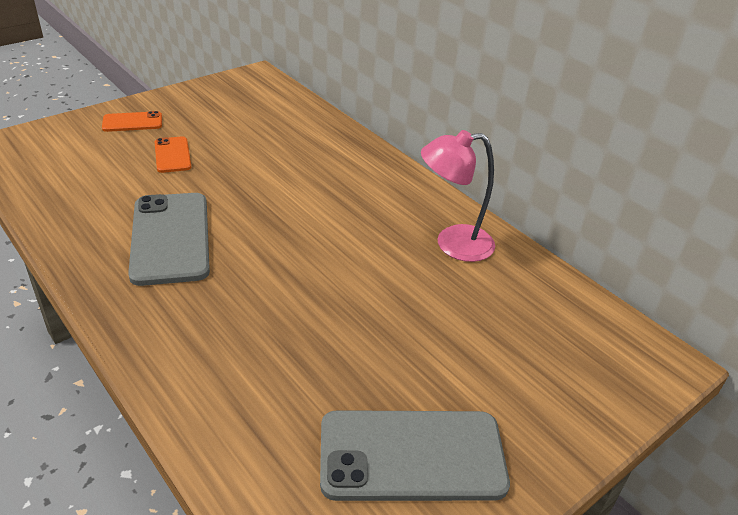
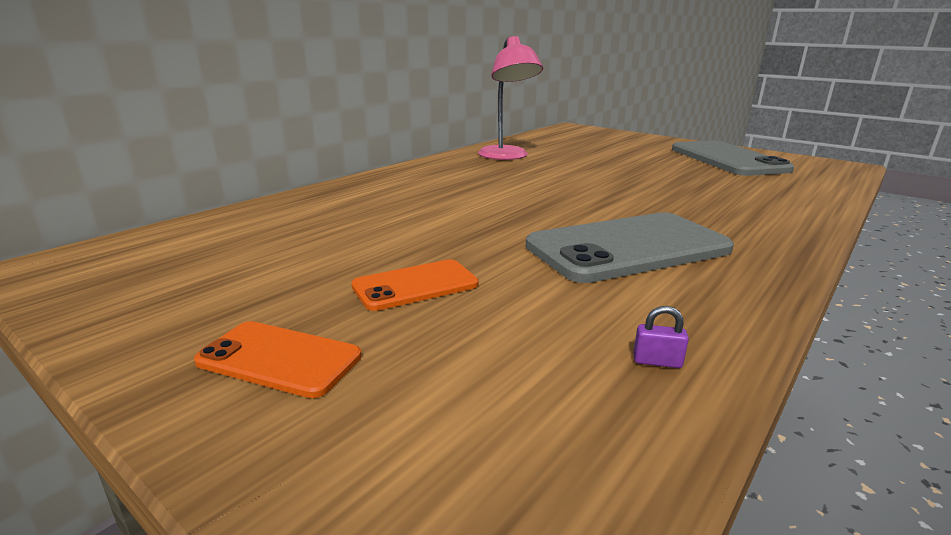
camera: 100 degrees left, 15 degrees down
(54, 202) = (657, 361): none -> purple padlock
(132, 122) = (279, 359): orange phone -> orange phone turned 45 degrees counterclockwise

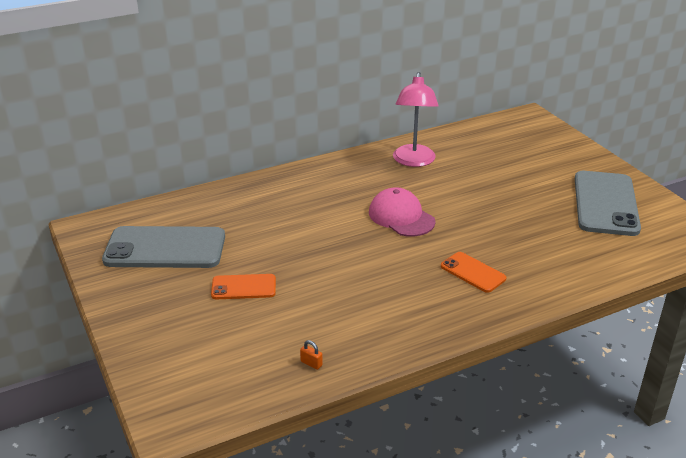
camera: 25 degrees right, 10 degrees up
(279, 359) = (161, 315): orange phone -> orange phone (473, 272)
(551, 190) = (401, 217): none -> pink cap
(628, 248) = (386, 289): grey phone -> grey phone (165, 248)
(657, 361) = (311, 363): purple padlock -> orange padlock

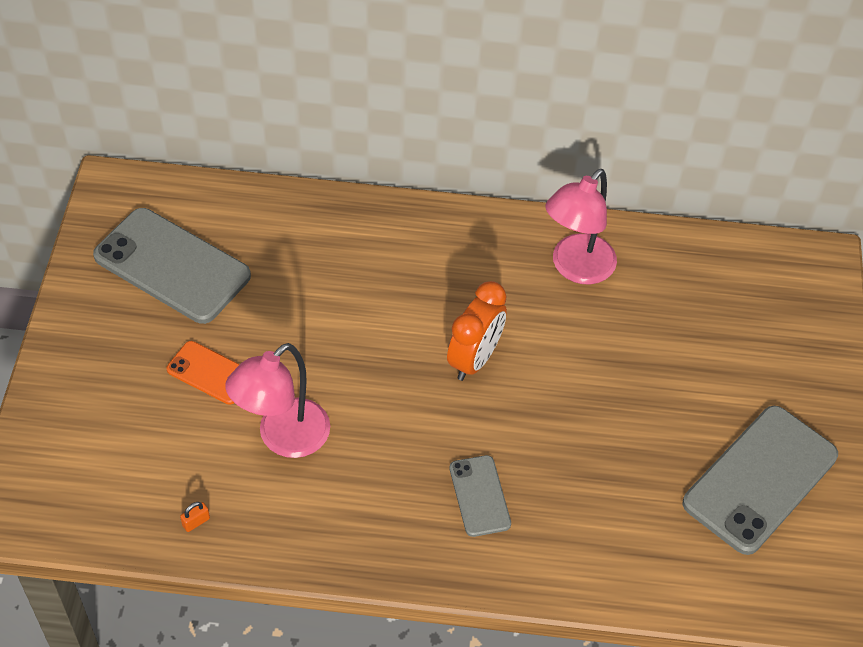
camera: 30 degrees right, 20 degrees up
(311, 363) = (196, 522): orange padlock -> orange padlock turned 75 degrees clockwise
(325, 297) = (283, 438): none -> pink lamp
(401, 217) = (474, 359): pink cap -> orange clock
(473, 272) = (479, 496): orange phone -> grey phone

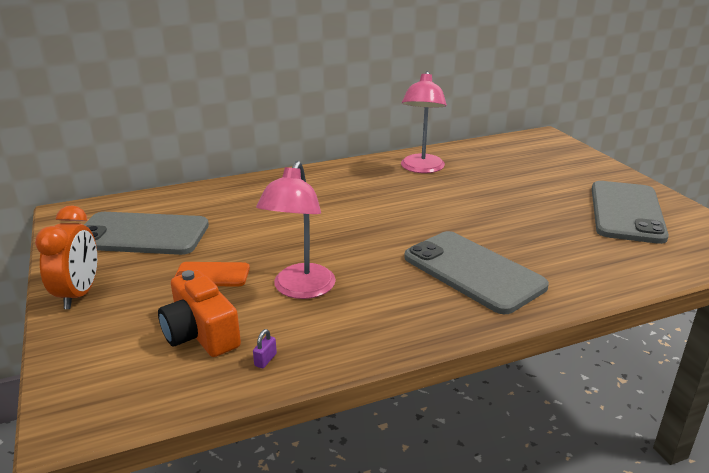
camera: 25 degrees left, 25 degrees down
(157, 458) = (200, 333): none -> orange camera
(196, 522) = (265, 360): orange padlock -> purple padlock
(474, 359) = (400, 216): orange clock -> orange clock (79, 294)
(479, 496) = (473, 272): grey phone -> grey phone, size x1.92

